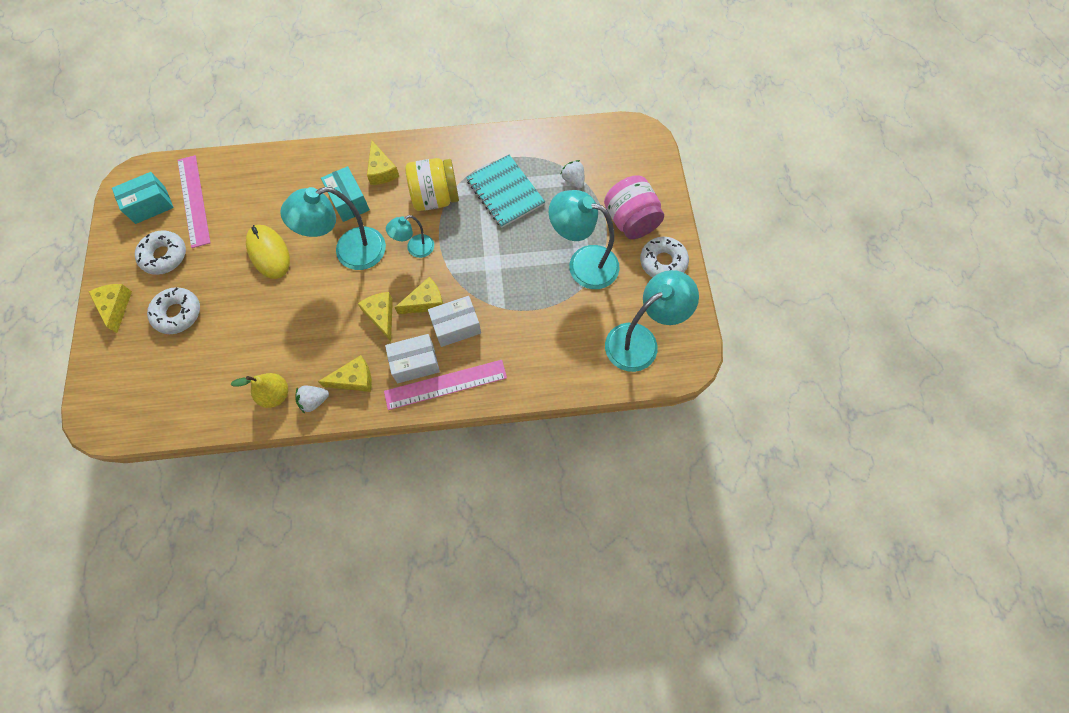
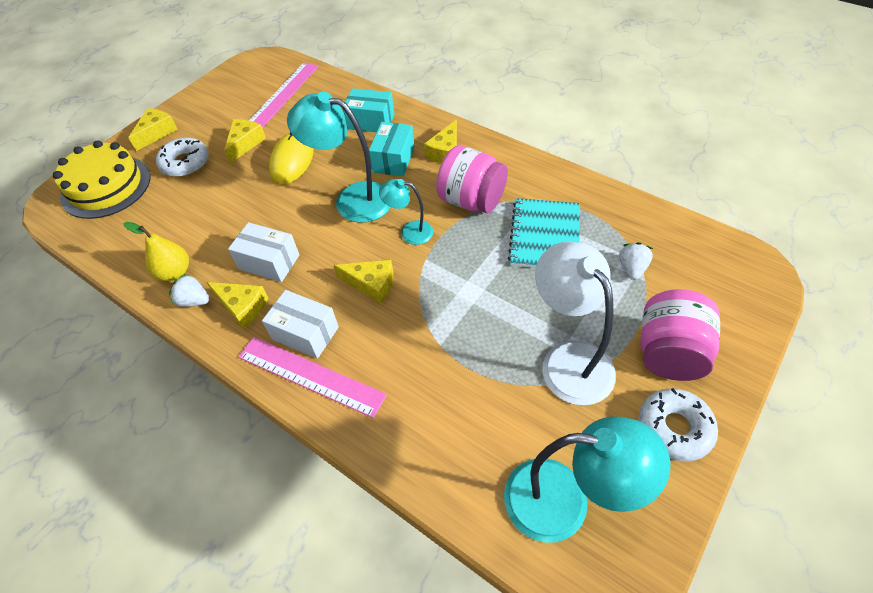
camera: 45 degrees right, 15 degrees down
(130, 378) = (106, 186): none -> yellow cake
(150, 205) = (254, 81): turquoise box -> turquoise box (371, 122)
(164, 256) = (223, 119): white donut -> none
(381, 316) = (322, 269): yellow cheese -> yellow cheese (245, 144)
(435, 198) = (471, 200): yellow jar -> pink jar
(456, 327) = (376, 327): white box -> white box (269, 262)
(583, 263) = (568, 359): turquoise lamp -> white lamp

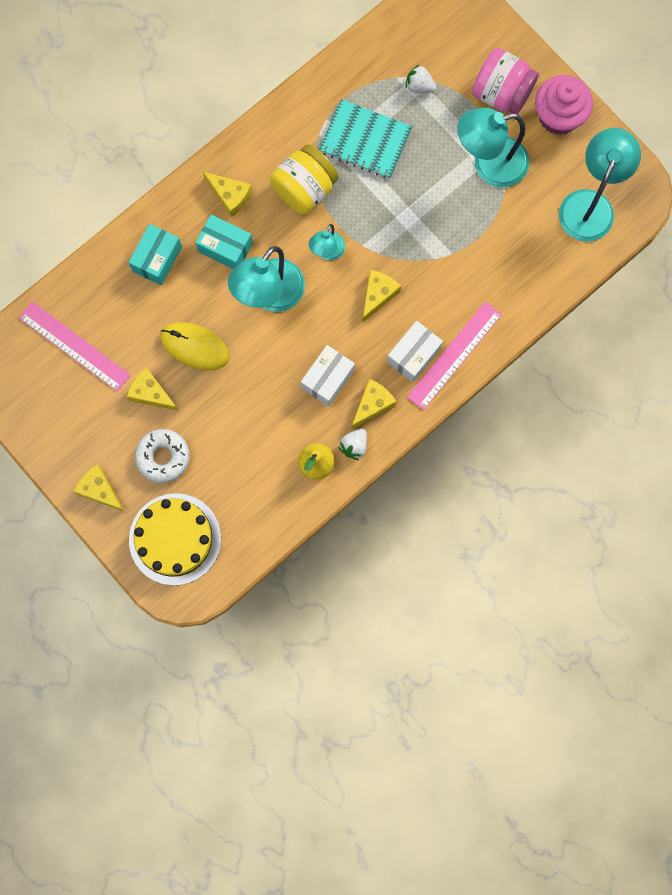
camera: 80 degrees left, 25 degrees up
(471, 200) = (304, 189): pink jar -> yellow jar
(568, 359) = (489, 164): white lamp -> turquoise lamp
(674, 428) = (558, 116): white donut -> pink cupcake

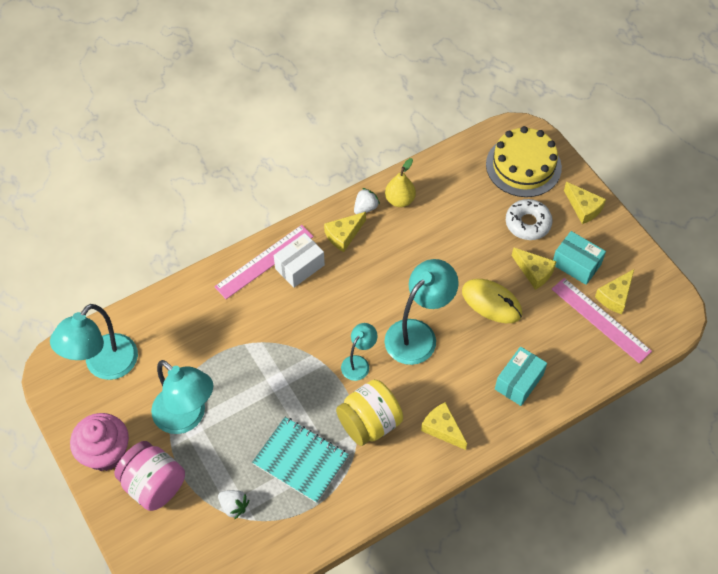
camera: 170 degrees left, 20 degrees down
(225, 247) = (453, 382): turquoise box -> turquoise box (576, 264)
(328, 379) = (378, 260): white box -> none
(378, 295) = (320, 319): yellow cheese -> yellow cheese (615, 296)
(489, 164) = (187, 417): turquoise lamp -> turquoise lamp turned 45 degrees clockwise

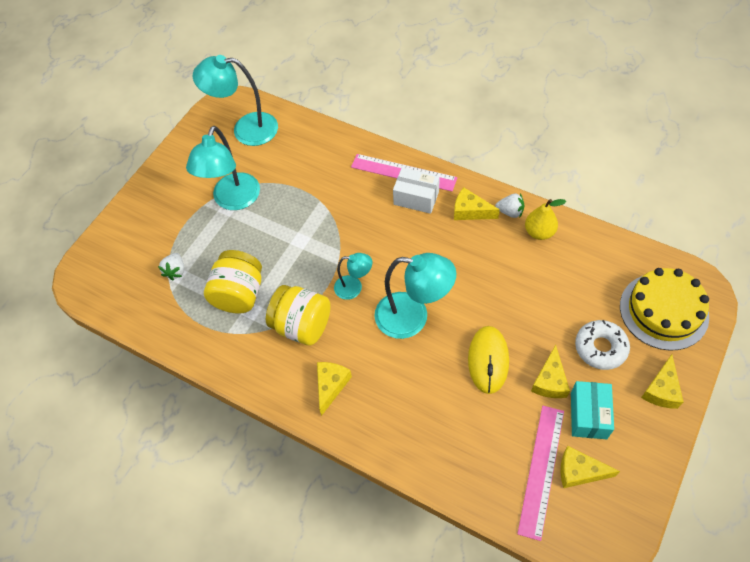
camera: 65 degrees right, 0 degrees up
(105, 452) = (177, 169): pink cupcake -> none
(154, 485) = (167, 211): pink jar -> none
(300, 460) = (239, 294): turquoise notebook -> yellow jar
(519, 382) = (419, 427): turquoise box -> none

